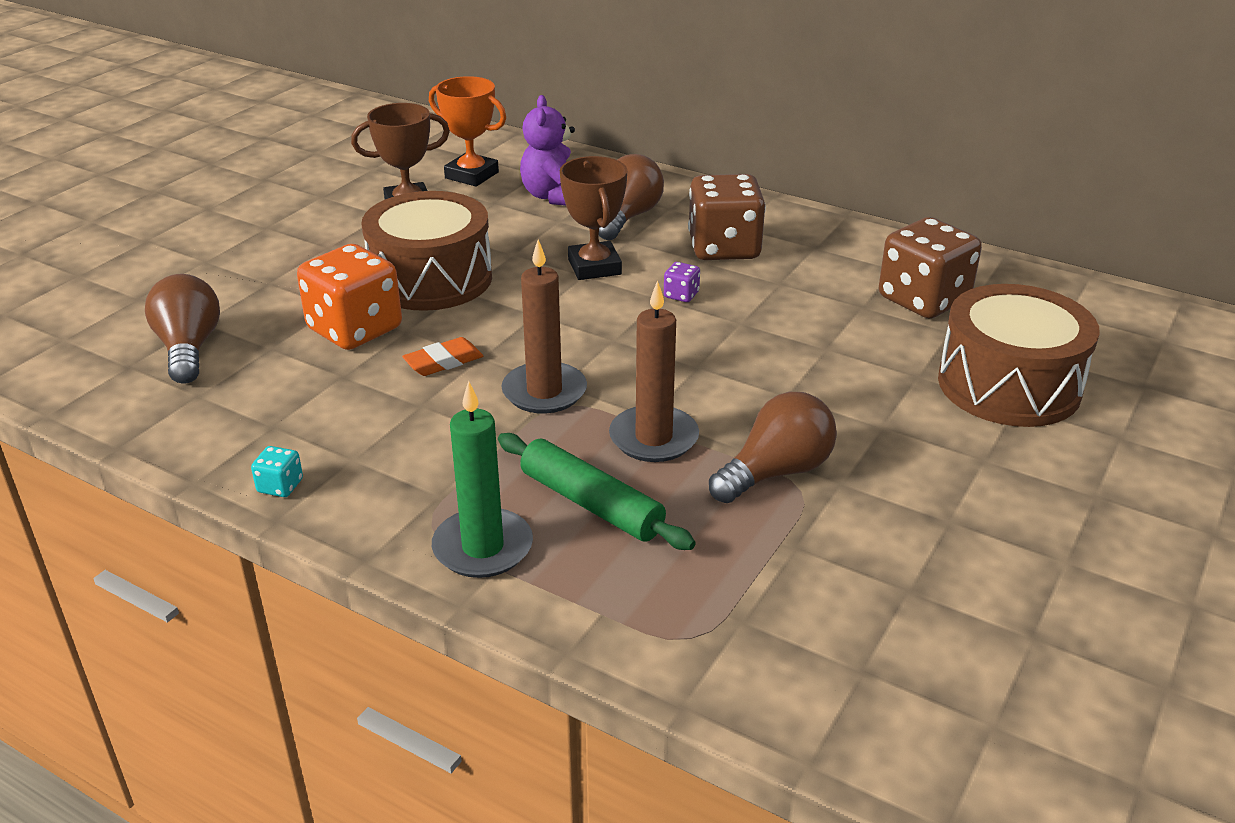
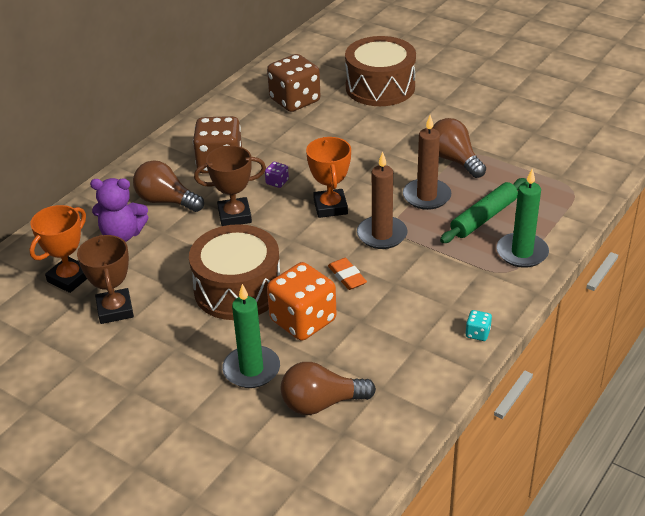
camera: 85 degrees left, 5 degrees up
(272, 297) = (251, 369): none -> green candle
(618, 343) = (330, 207): none -> orange trophy

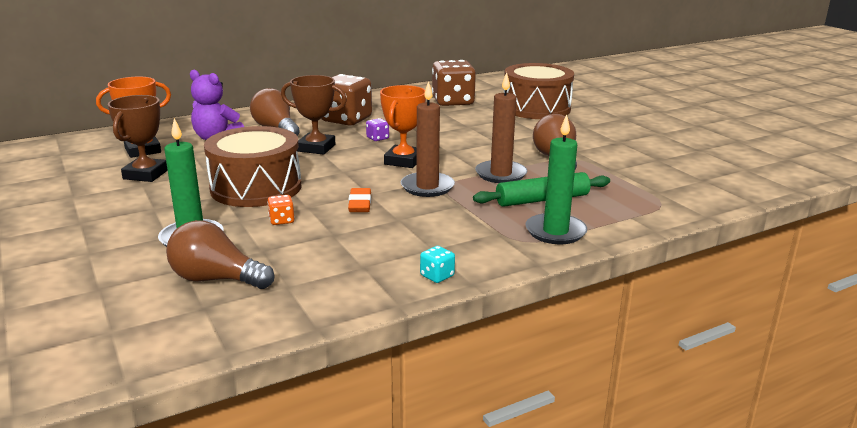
camera: 25 degrees right, 15 degrees down
(303, 320) = (282, 220): orange dice -> orange dice, size x0.41

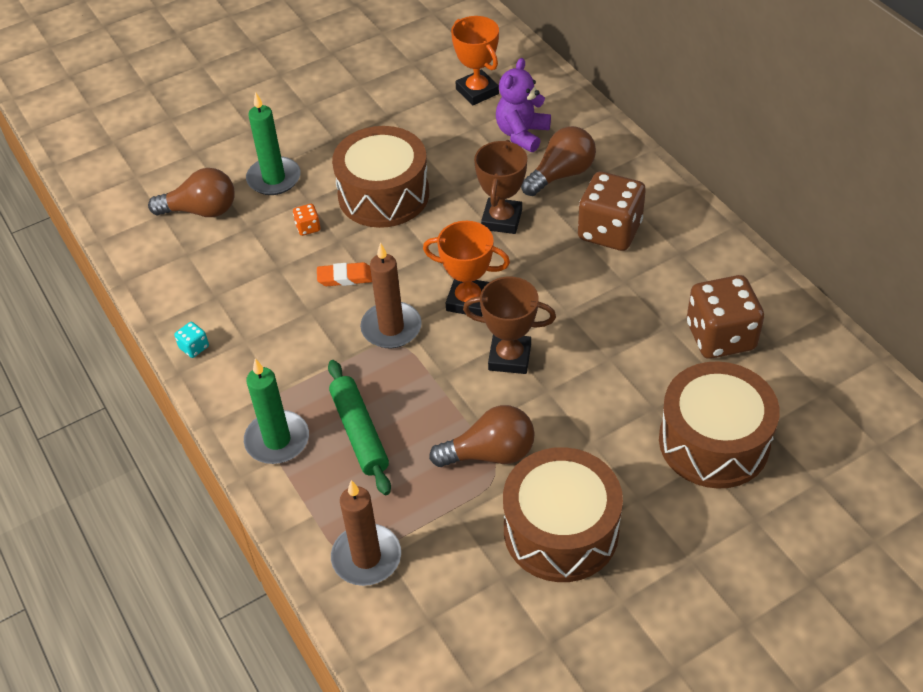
camera: 90 degrees right, 25 degrees up
(146, 174) = (412, 112): brown trophy -> brown trophy (509, 357)
(216, 279) = (201, 210): brown light bulb -> brown light bulb turned 75 degrees clockwise
(377, 138) = (543, 269): purple dice -> none
(501, 174) = (433, 394): brown candle -> brown candle (366, 557)
(614, 144) = (561, 530): none -> brown drum

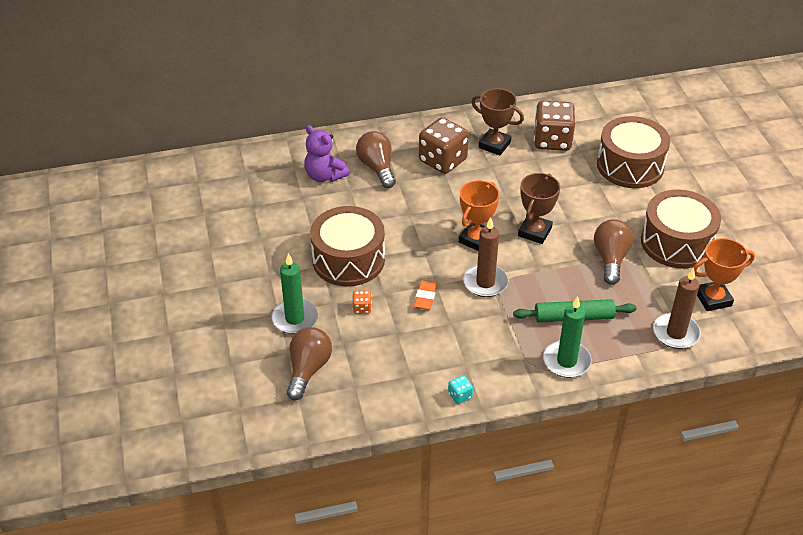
camera: 75 degrees left, 5 degrees down
(477, 91) = (263, 187): orange trophy -> orange trophy (713, 299)
(502, 220) = (406, 206): brown trophy -> brown trophy (494, 145)

